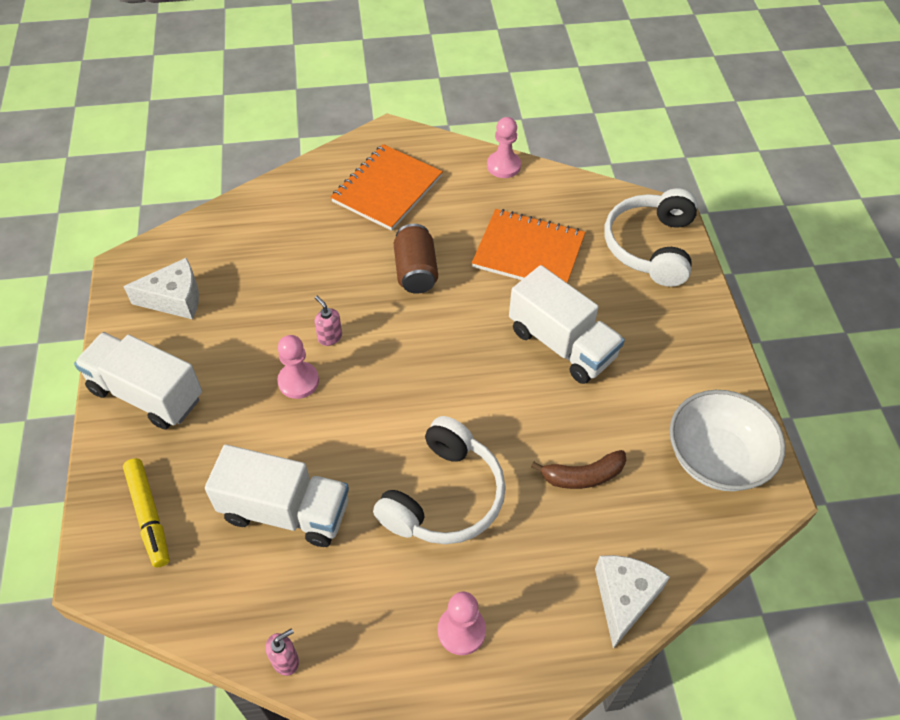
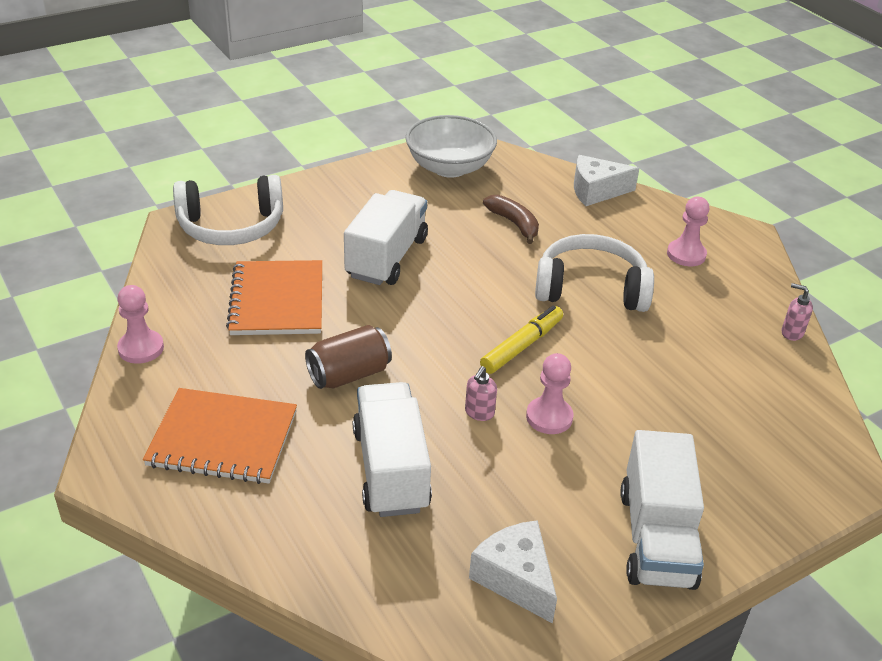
camera: 115 degrees left, 15 degrees down
(149, 515) = (770, 468): yellow marker -> yellow marker (521, 346)
(285, 511) = (684, 376): white truck -> white truck (391, 469)

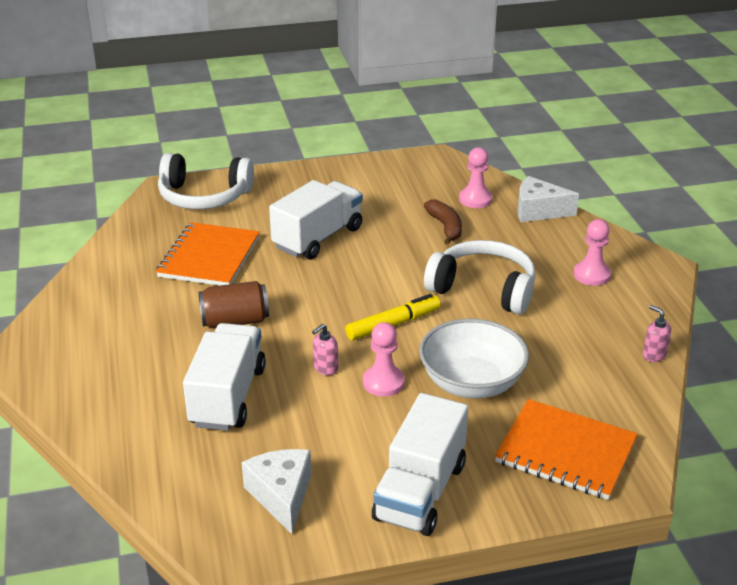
camera: 20 degrees right, 5 degrees down
(141, 348) = (85, 275): pink pawn -> pink pawn (475, 199)
(223, 438) = (110, 350): orange notebook -> orange notebook (565, 451)
(449, 167) = (415, 175): white bowl -> white bowl (471, 383)

